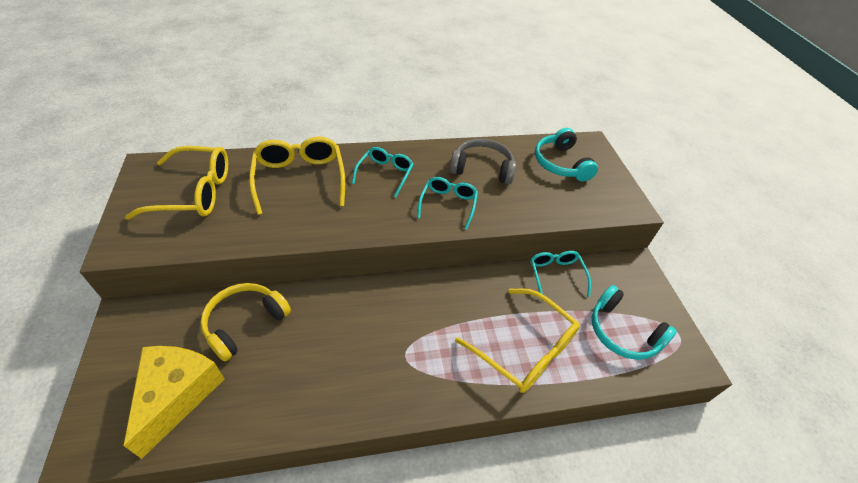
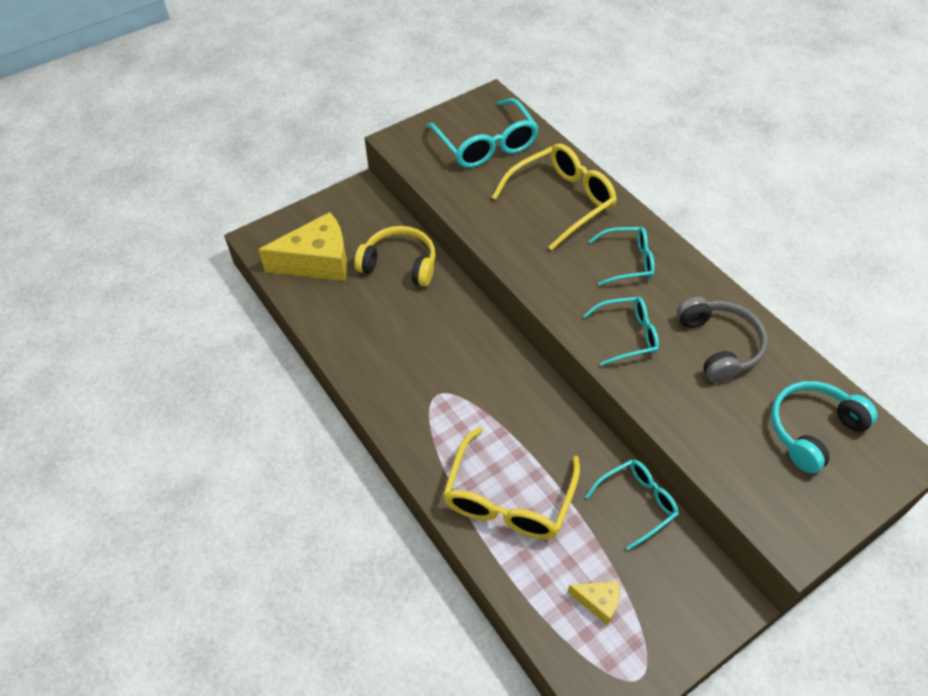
camera: 70 degrees right, 5 degrees up
(194, 192) = (486, 145): yellow glasses -> turquoise glasses
(622, 332) = (598, 602): turquoise headphones -> yellow cheese

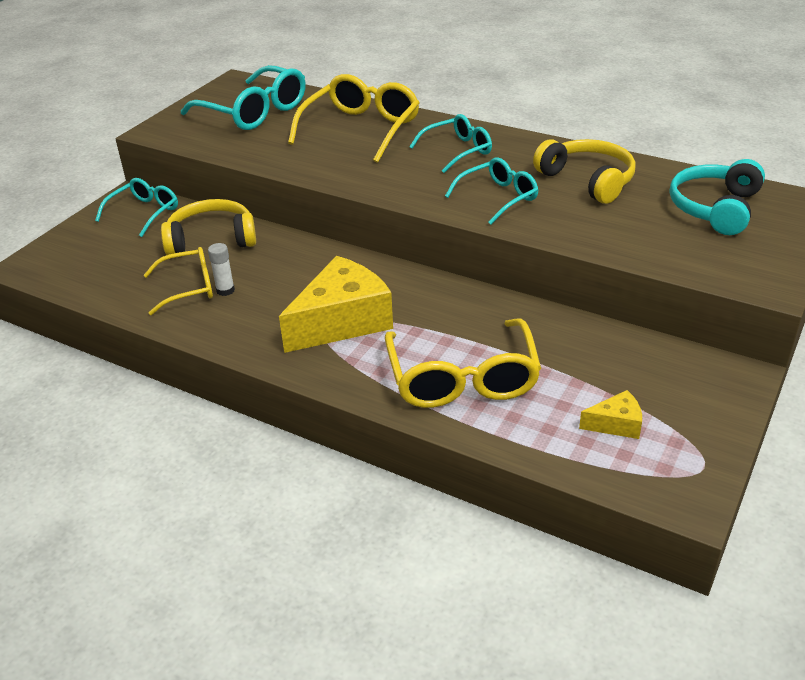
camera: 25 degrees left, 15 degrees down
(317, 261) = (113, 264): yellow cheese -> yellow cheese (342, 321)
(358, 311) = (188, 288): none -> yellow glasses
(383, 325) = (225, 290): none -> white glue stick
(637, 503) = (592, 337): turquoise glasses -> turquoise glasses (144, 213)
(719, 346) = (588, 180): grey headphones -> yellow headphones

